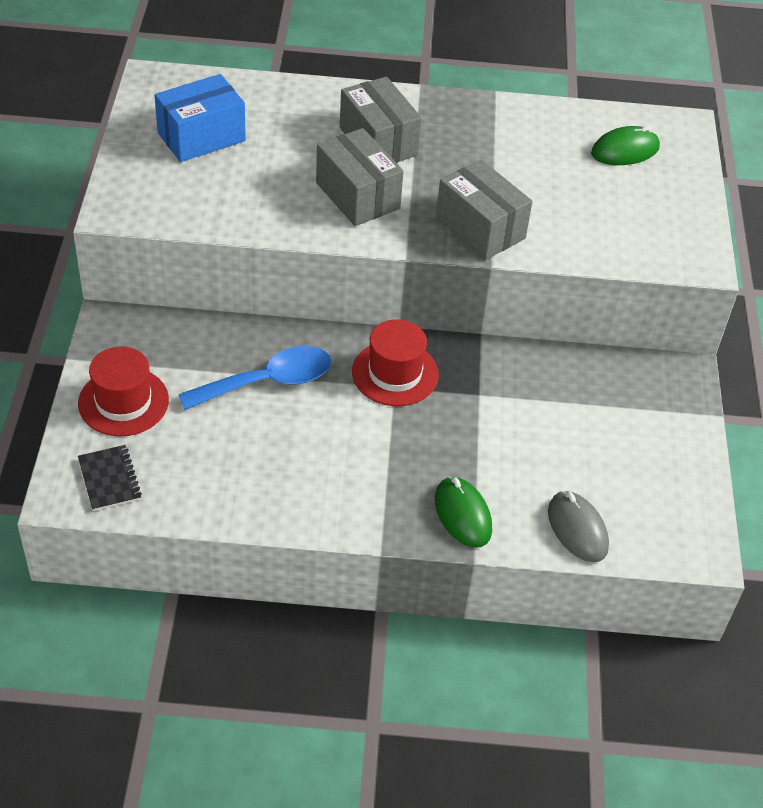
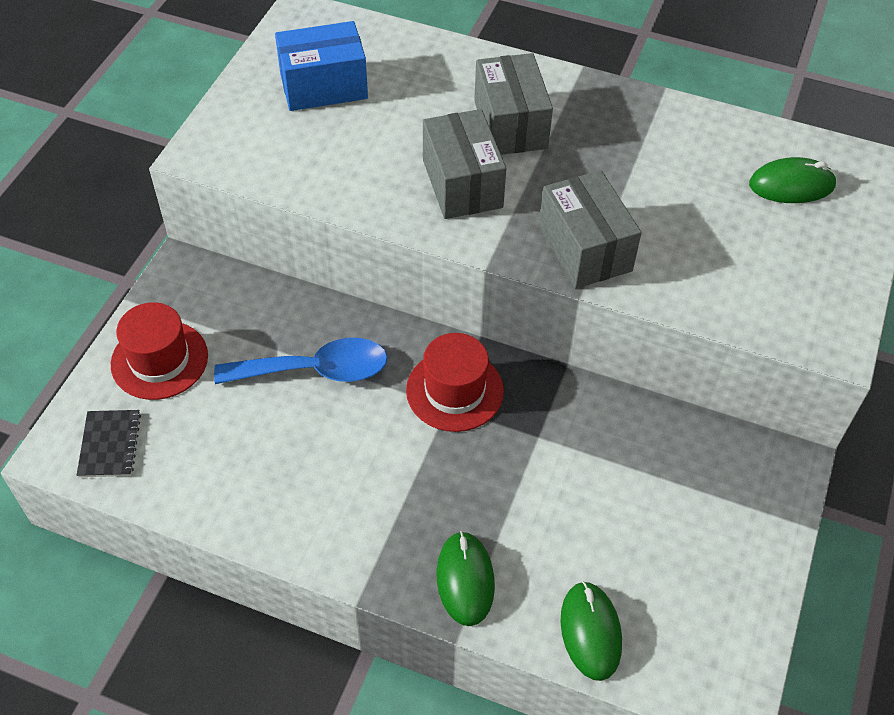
camera: 20 degrees right, 5 degrees up
(577, 529) = (590, 632): grey mouse -> green mouse

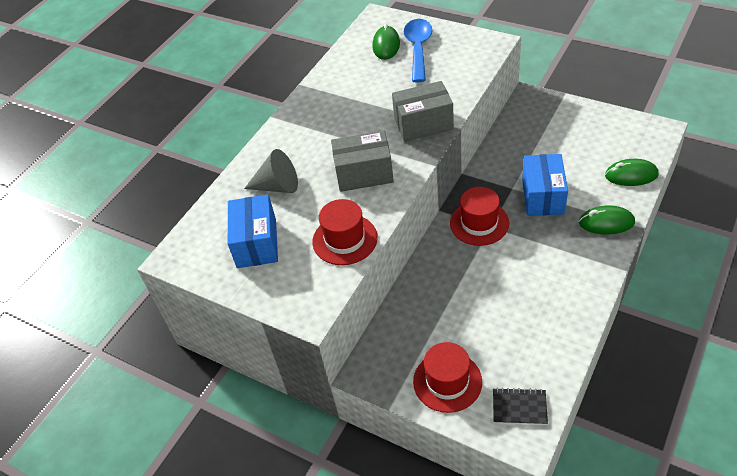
camera: 75 degrees left, 5 degrees down
(315, 370) = (461, 291): blue spoon -> blue spoon (418, 49)
(328, 174) = (345, 239): none -> red hat
(432, 92) = (278, 186): none -> grey cone
(510, 124) = (316, 150): grey box -> none
(522, 482) = (543, 196): none -> blue box

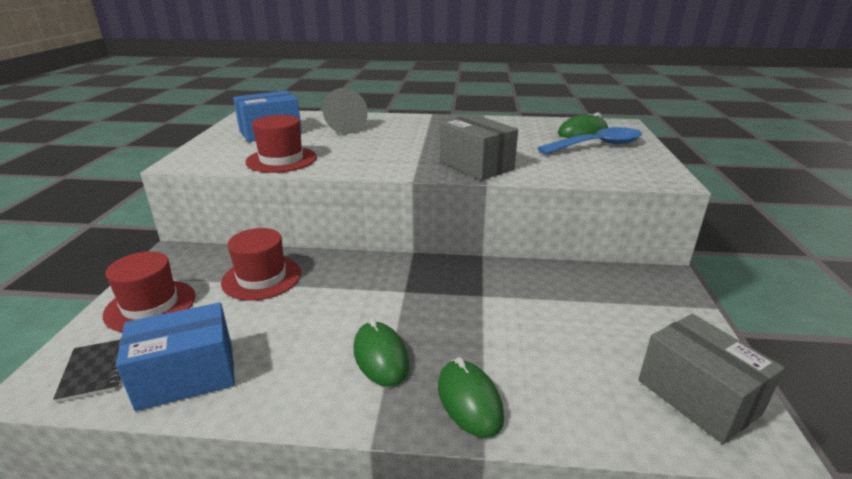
camera: 60 degrees right, 20 degrees down
(364, 173) = (379, 153): grey box -> grey box (698, 397)
(479, 223) = (406, 282): red hat -> red hat (262, 278)
(543, 196) = (485, 324): blue box -> blue box (187, 376)
(631, 175) = (603, 415): green mouse -> green mouse (380, 357)

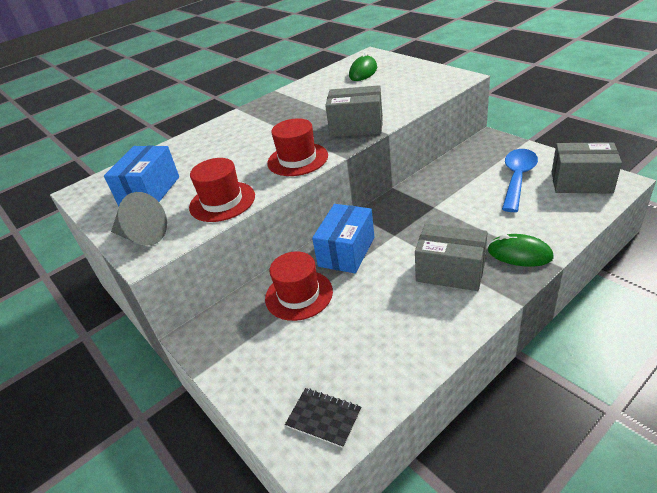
camera: 40 degrees left, 10 degrees up
(150, 305) = (265, 368): red hat -> red hat (297, 159)
(187, 376) = (381, 367): blue box -> blue box (346, 251)
(344, 128) = (201, 154): grey cone -> grey cone (142, 236)
(380, 357) = (450, 271): green mouse -> grey box
(597, 146) = (389, 76): blue spoon -> blue spoon (517, 178)

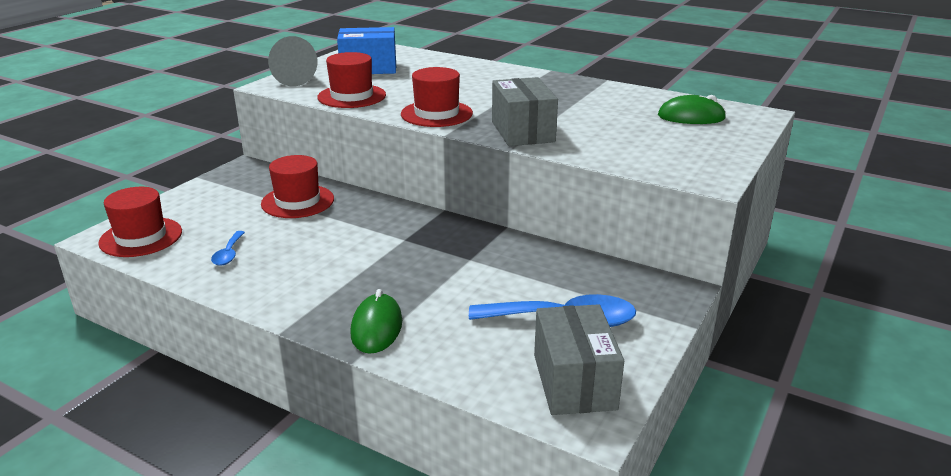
camera: 65 degrees right, 10 degrees down
(324, 418) = (141, 237): black notebook -> red hat
(346, 251) = (369, 215): blue box -> none
(385, 341) = (229, 254): none -> blue spoon
(450, 271) = (338, 281): grey box -> none

